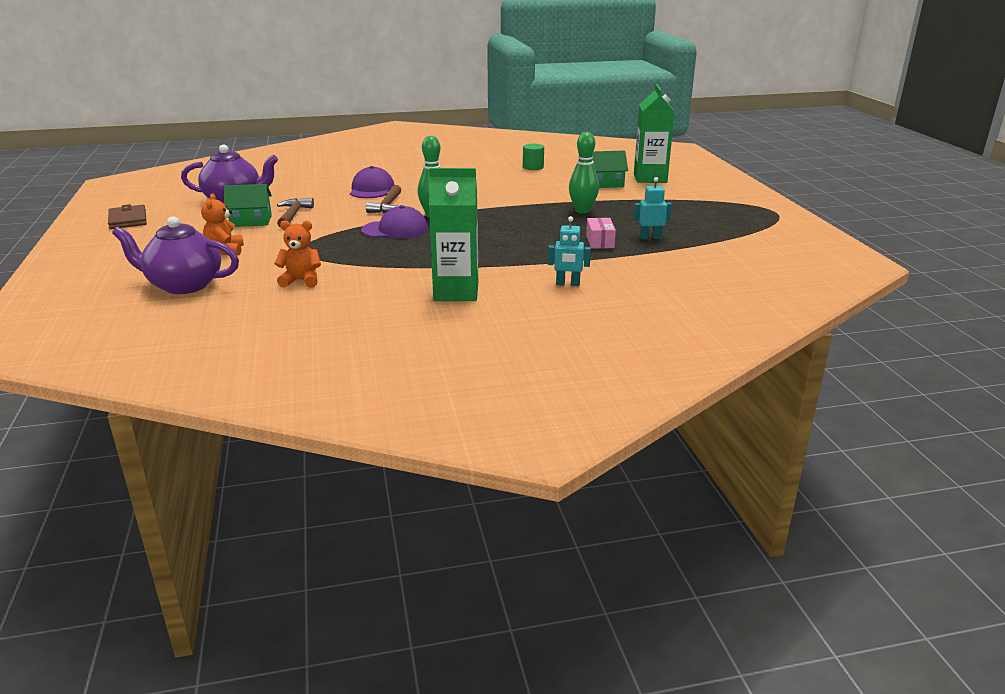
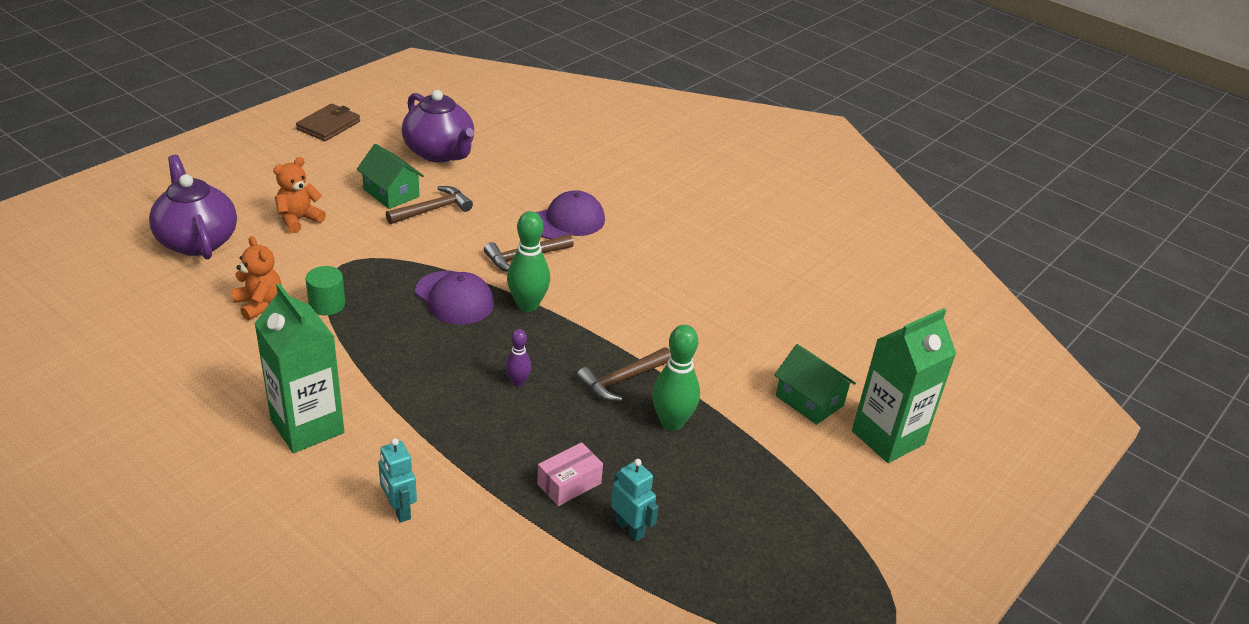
camera: 50 degrees right, 10 degrees up
(499, 233) = (517, 382): none -> purple bowling pin
(533, 167) = (799, 307): green cylinder -> green cylinder (327, 304)
(533, 212) = (622, 380): none -> brown hammer

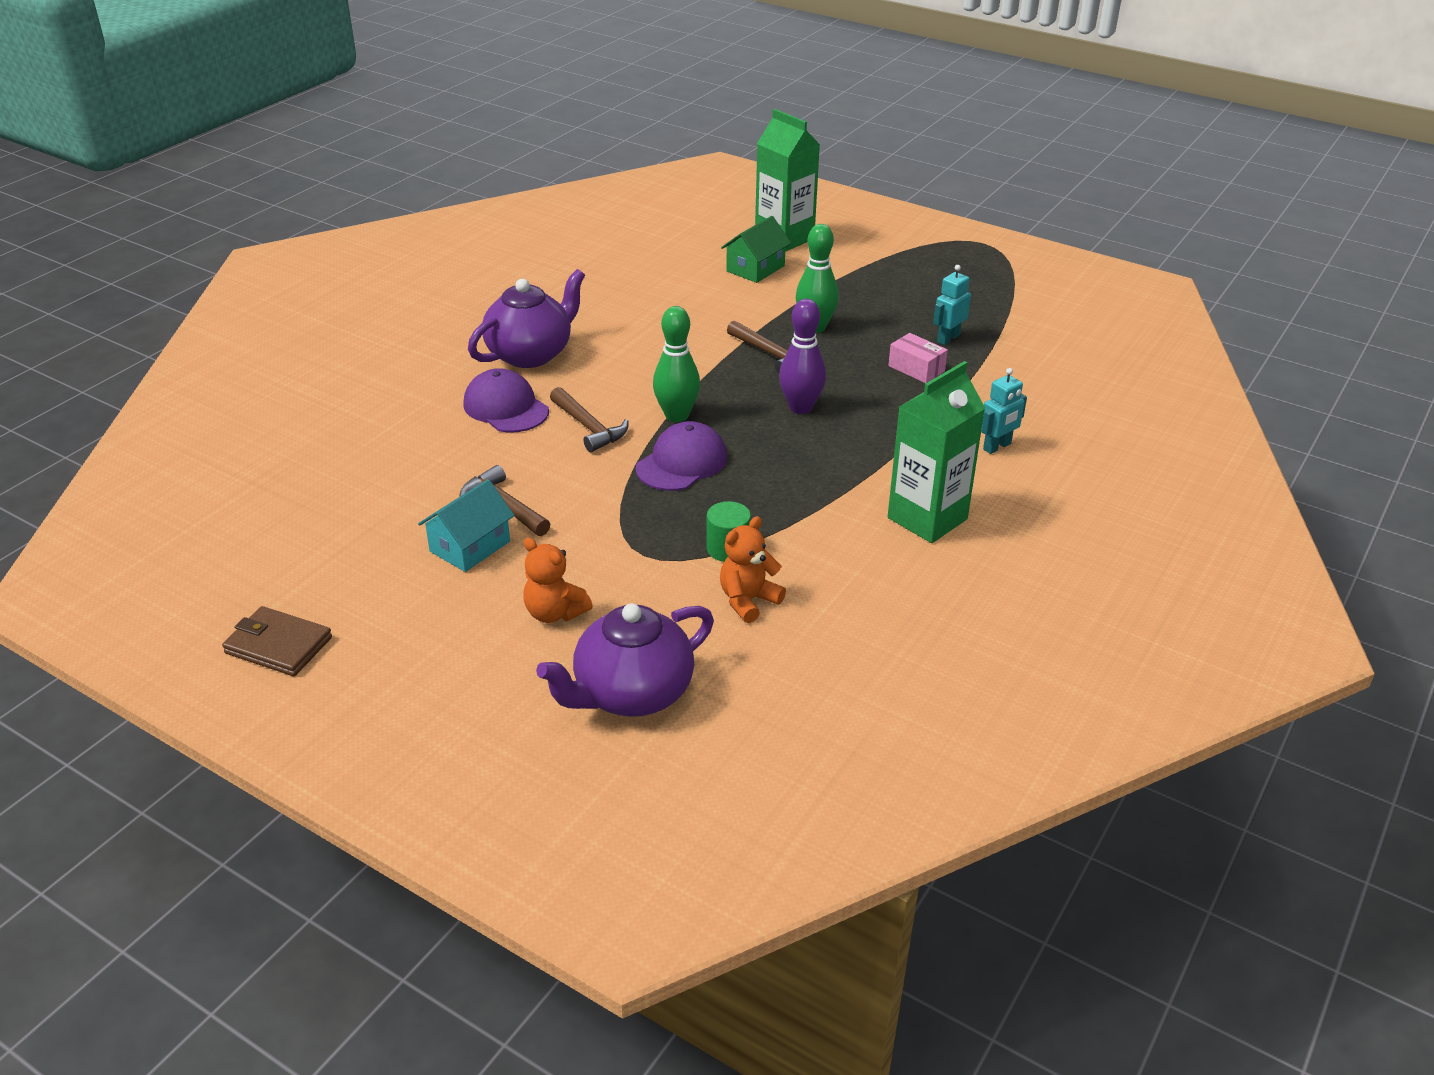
camera: 95 degrees left, 0 degrees up
(391, 193) = (470, 546): green house -> turquoise house
(440, 153) = (354, 523): purple teapot -> purple teapot (530, 354)
(517, 382) = (800, 408): purple bowling pin -> purple bowling pin, size x1.79

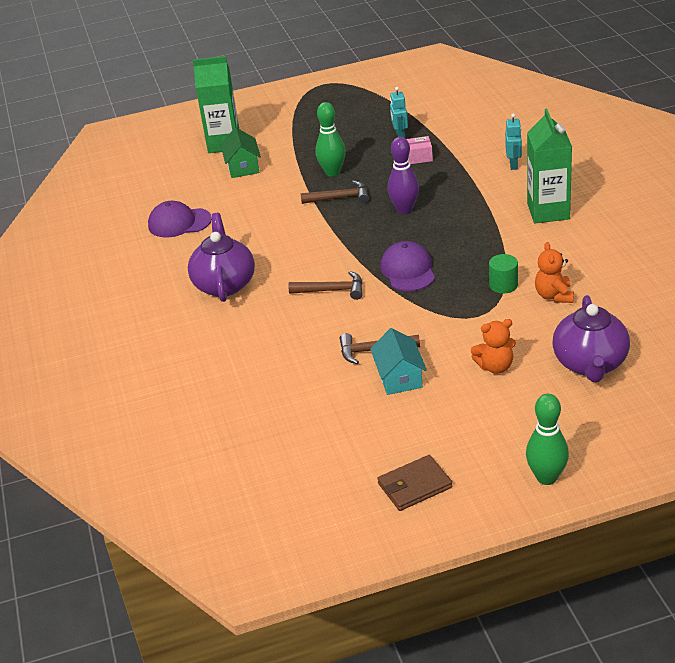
camera: 45 degrees left, 0 degrees up
(506, 407) = (272, 314): purple cap -> purple cap (179, 223)
(676, 416) = (360, 254): green bowling pin -> green bowling pin (546, 477)

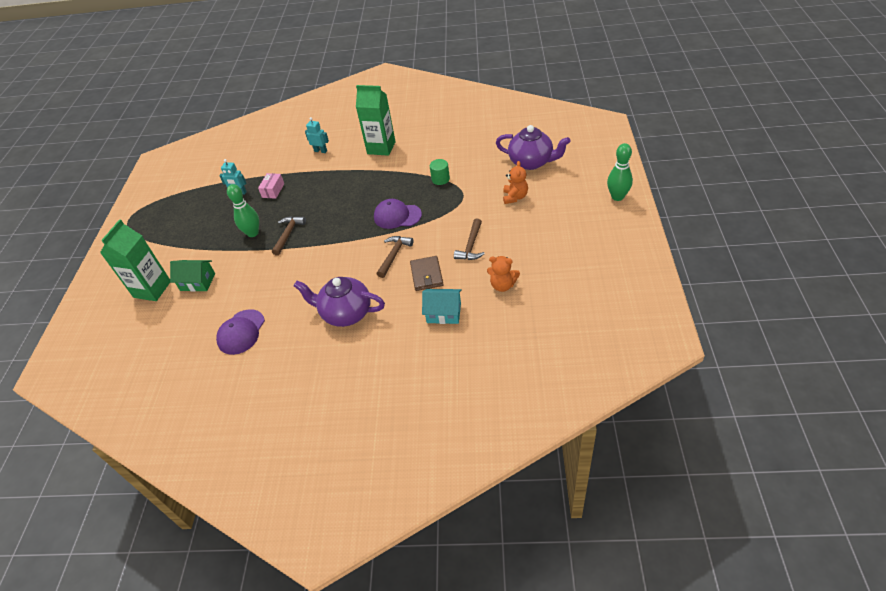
camera: 70 degrees left, 10 degrees up
(399, 377) = (504, 239): turquoise house -> turquoise house (444, 313)
(404, 210) = (329, 206): purple bowling pin -> none
(414, 486) = (606, 249): brown wallet -> brown wallet (426, 275)
(554, 296) = (463, 162): orange teddy bear -> orange teddy bear (502, 285)

